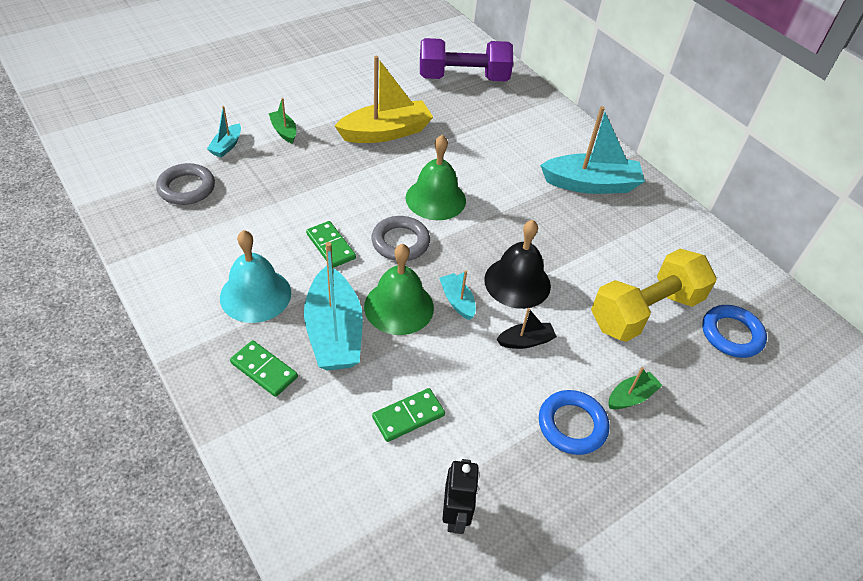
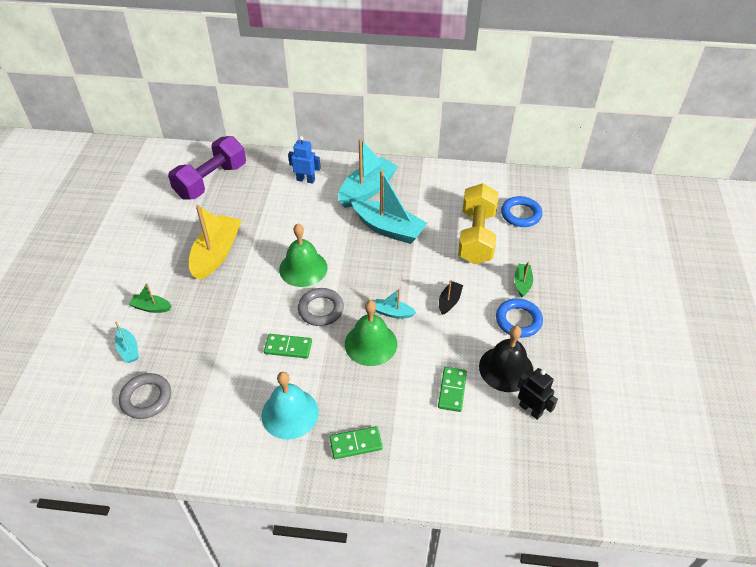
camera: 45 degrees left, 0 degrees up
(334, 332) = (360, 389): turquoise boat -> turquoise boat (389, 229)
(517, 282) = (405, 275): black bell -> black bell (506, 368)
(544, 134) = (305, 180): none -> blue robot

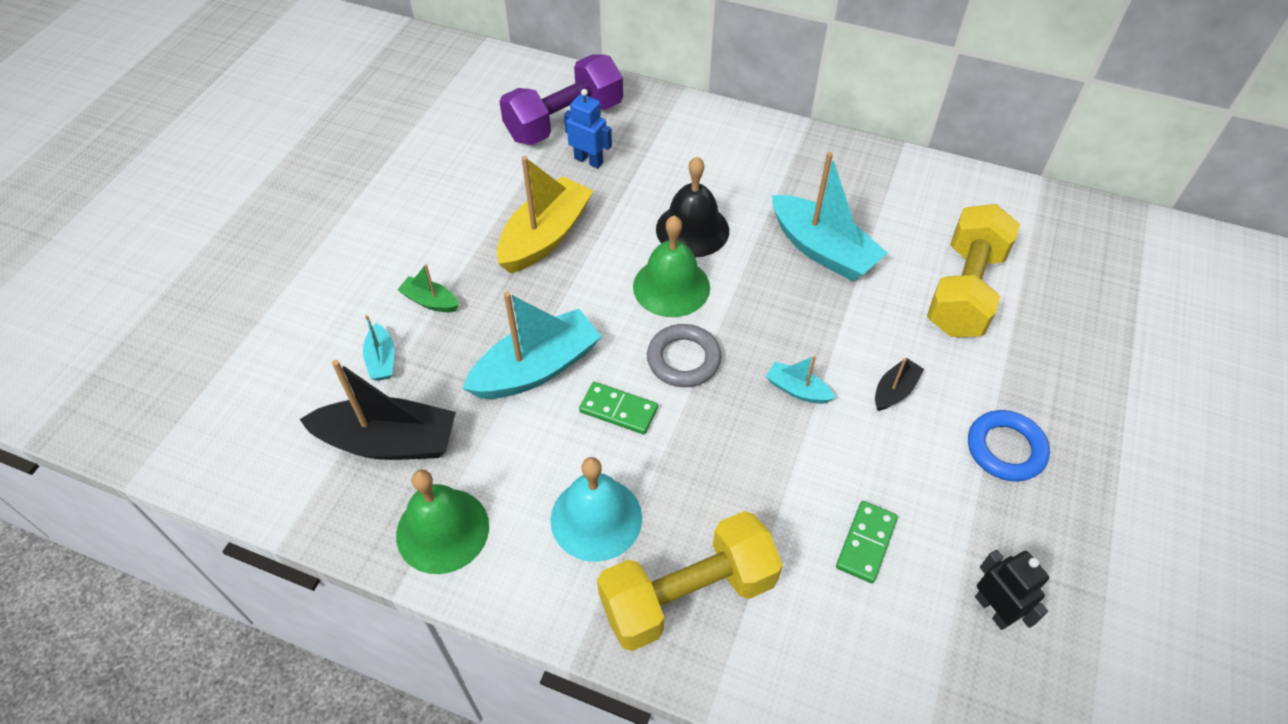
camera: 15 degrees right, 5 degrees up
(146, 398) = (389, 442): grey ring -> black boat
(305, 180) = (708, 145): blue robot -> blue robot (589, 160)
(356, 444) = (688, 595): green domino -> yellow dumbbell
(367, 190) = (801, 179): turquoise boat -> turquoise boat (536, 368)
(370, 343) = (750, 433): green bell -> green bell (442, 530)
(506, 368) = (966, 527): black bell -> black bell (692, 229)
(521, 214) = (1049, 268): blue ring -> none
(522, 283) = (1026, 386): green boat -> none

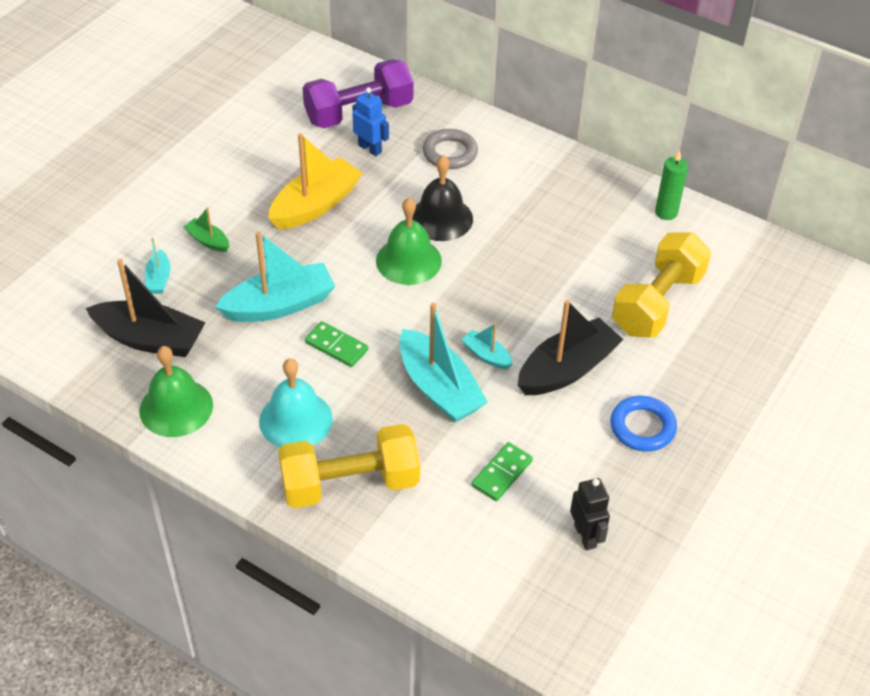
camera: 10 degrees right, 5 degrees down
(683, 359) = (401, 317): grey ring -> grey ring (450, 153)
(822, 250) = (546, 251): turquoise boat -> turquoise boat (439, 388)
(894, 391) = (567, 369): black boat -> black boat, size x2.07
(934, 183) = (666, 212): none -> green candle

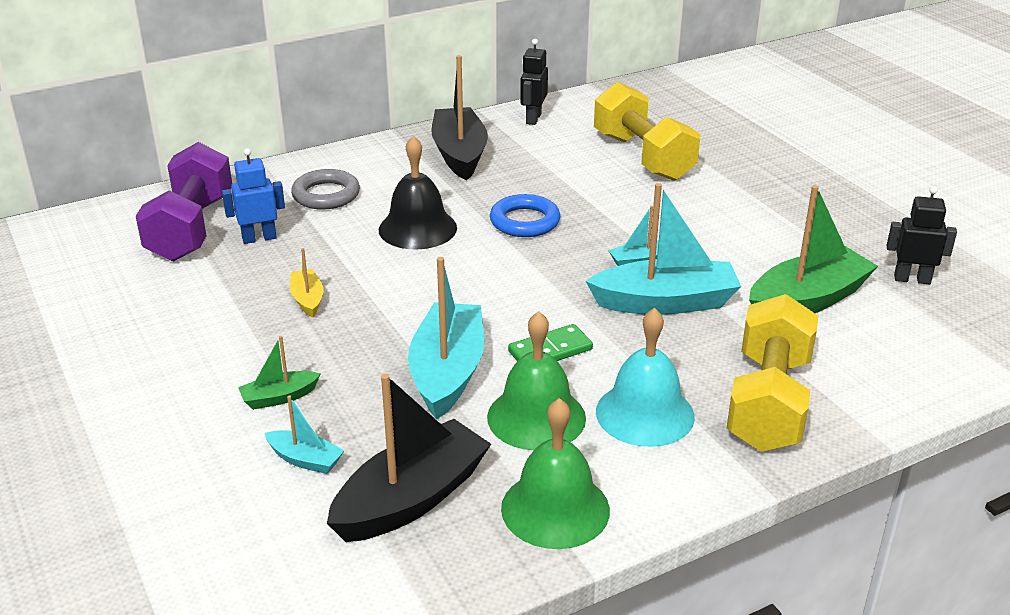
camera: 60 degrees left, 15 degrees down
(315, 205) = (307, 299): yellow boat -> yellow boat, size x0.48
(408, 260) = (461, 266): green bell -> green bell (536, 417)
(502, 473) = (807, 300): green domino -> green boat
(567, 369) = (692, 224): black boat -> black boat (459, 154)
(642, 427) = (792, 210): blue ring -> blue ring (524, 221)
(666, 212) = (533, 118): green candle -> black robot

